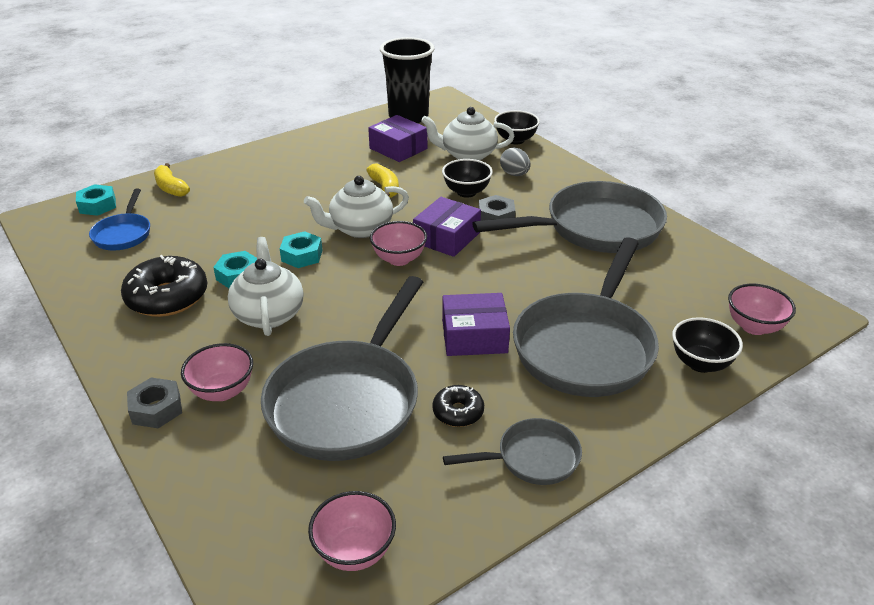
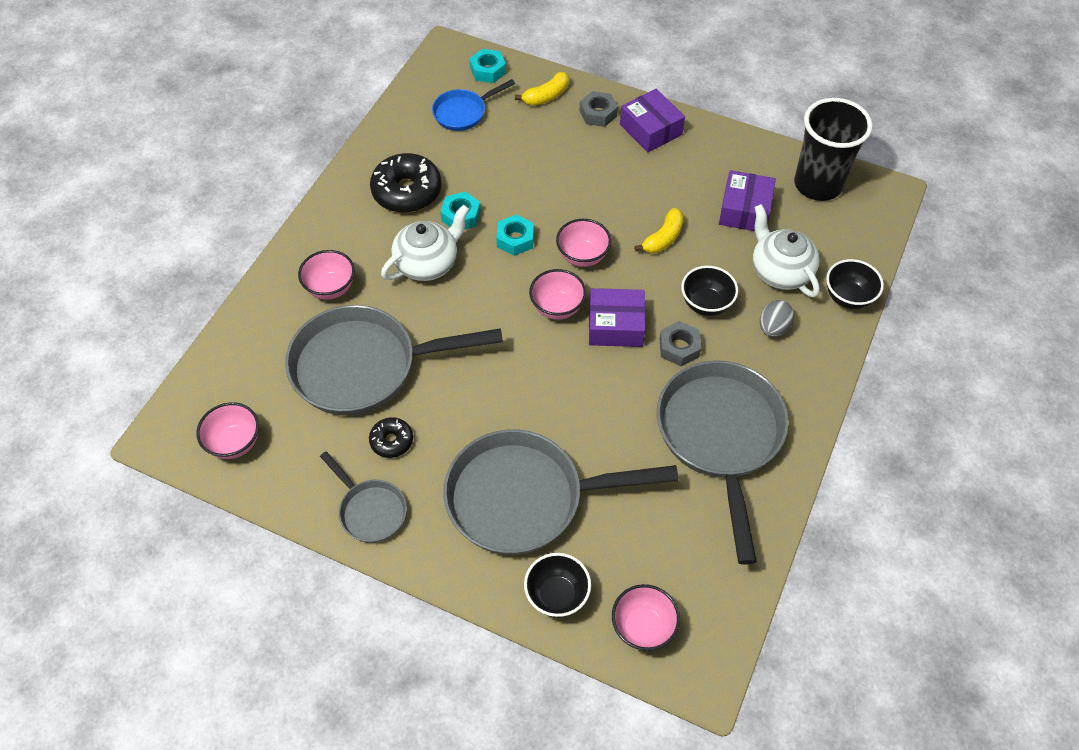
camera: 60 degrees right, 20 degrees up
(156, 409) = (294, 263): grey nut -> grey nut (598, 113)
(171, 188) = (546, 96): yellow banana -> yellow banana turned 150 degrees counterclockwise
(360, 229) = (582, 256): white teapot -> pink bowl
(474, 336) = (487, 411): purple box -> purple box (650, 129)
(595, 228) = (720, 437): grey pan -> grey pan turned 135 degrees counterclockwise

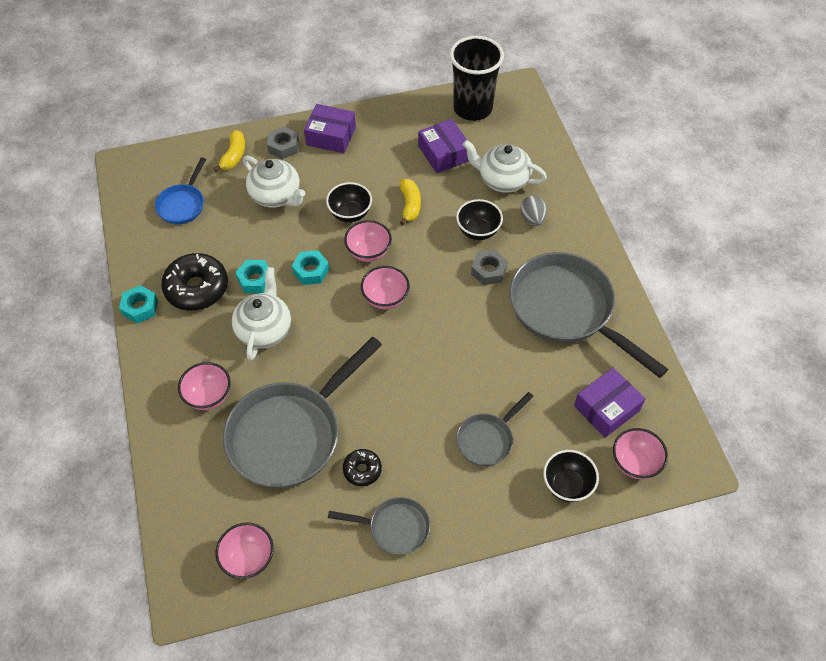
camera: 40 degrees left, 0 degrees up
(488, 70) = (171, 162): turquoise nut -> turquoise nut (140, 307)
(525, 498) = (487, 439): grey pan -> grey pan, size x0.50
(549, 153) = (276, 195): none -> white teapot
(615, 325) = (435, 284): purple box -> purple box (606, 408)
(848, 297) = (557, 170): black bowl -> black bowl (350, 214)

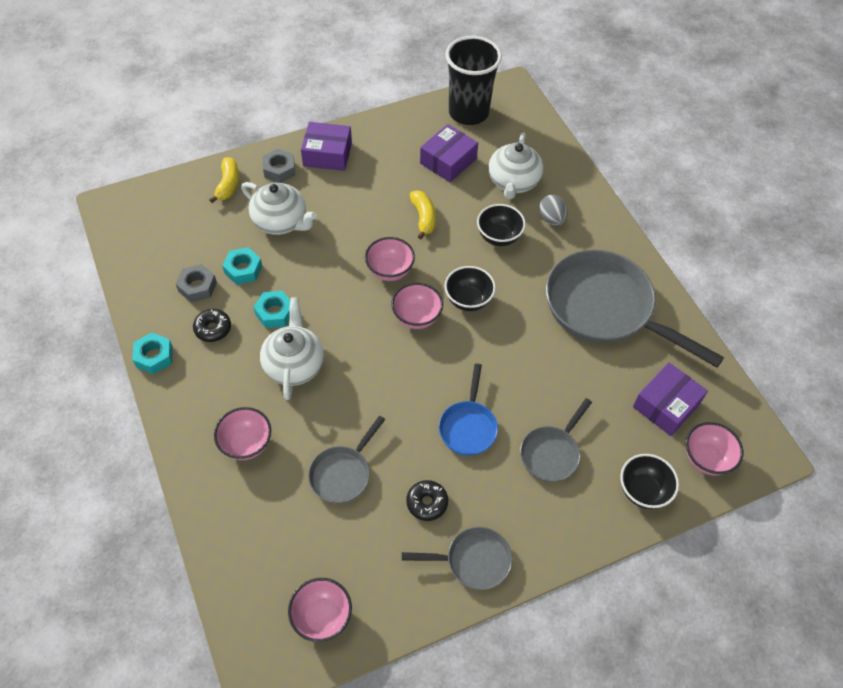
camera: 10 degrees left, 0 degrees up
(183, 204) = (182, 241): blue pan -> blue pan (468, 426)
(197, 288) = (213, 329): black donut -> black donut, size x0.53
(290, 434) = (343, 473): grey pan -> grey pan, size x0.50
(311, 271) = (332, 297): turquoise nut -> turquoise nut (243, 270)
(350, 214) = (363, 233): black bowl -> black bowl (468, 300)
(444, 153) = (448, 161): purple box -> purple box turned 75 degrees clockwise
(488, 271) = (518, 277): grey nut -> grey nut (197, 287)
(502, 180) = (513, 182): white teapot -> white teapot turned 90 degrees counterclockwise

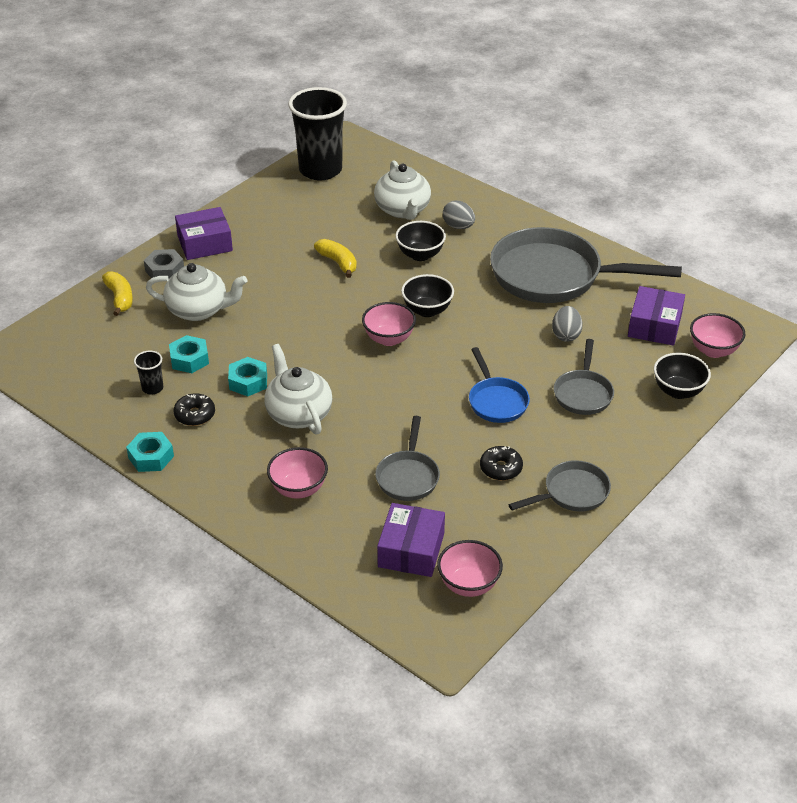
camera: 25 degrees left, 15 degrees down
(197, 287) = (152, 388): grey nut -> black cup
(390, 271) = (336, 313): pink bowl -> none
(448, 161) = (329, 213): purple box -> purple box (411, 550)
(575, 380) = (566, 335): none -> grey egg

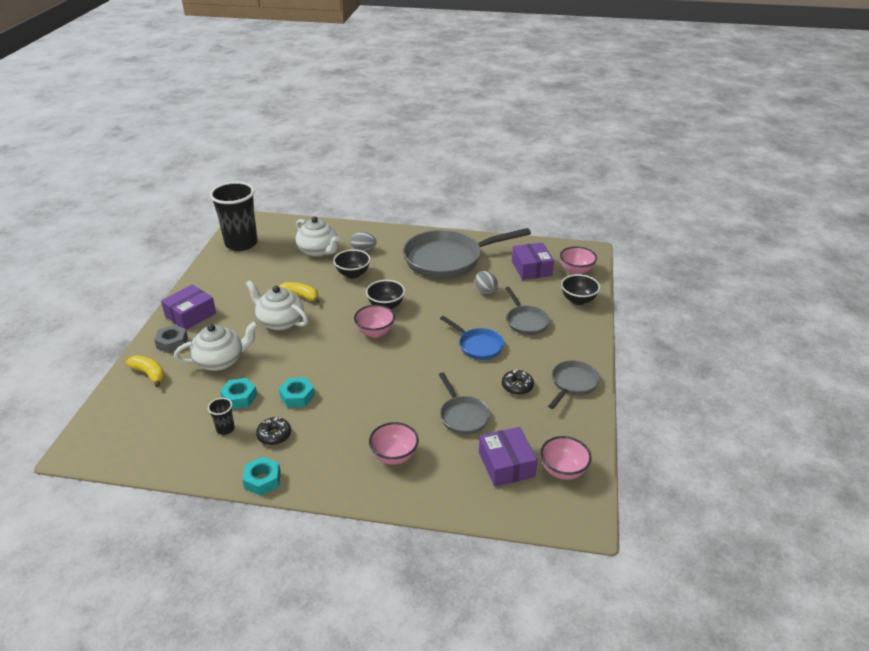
camera: 30 degrees left, 5 degrees down
(298, 414) = (352, 404): white teapot -> white teapot (280, 322)

